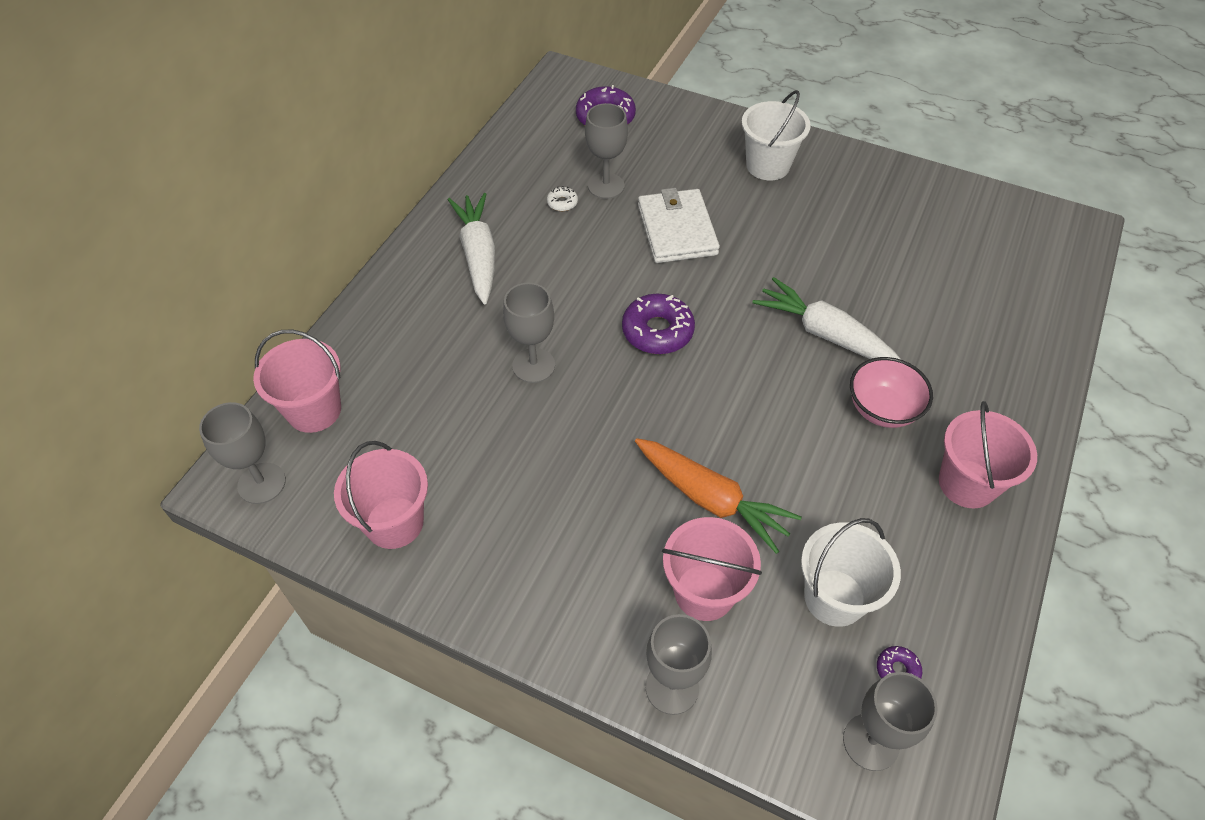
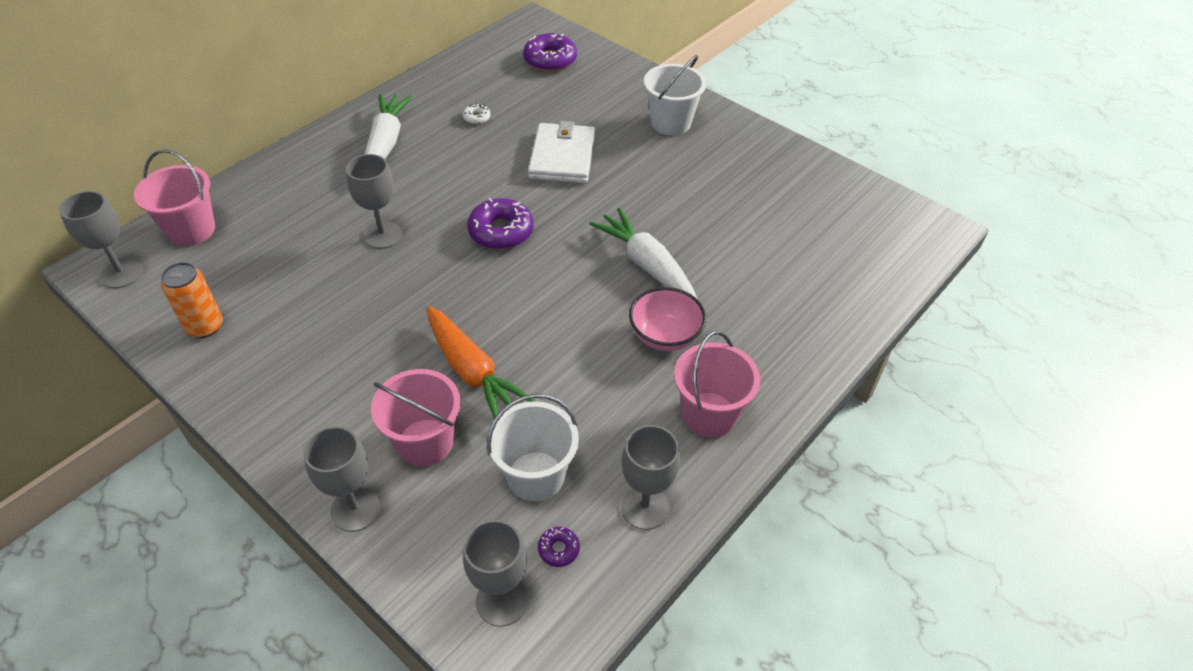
camera: 15 degrees right, 5 degrees down
(394, 522) = (205, 326): pink bucket -> orange can
(606, 186) = (521, 112): grey goblet -> grey goblet (645, 507)

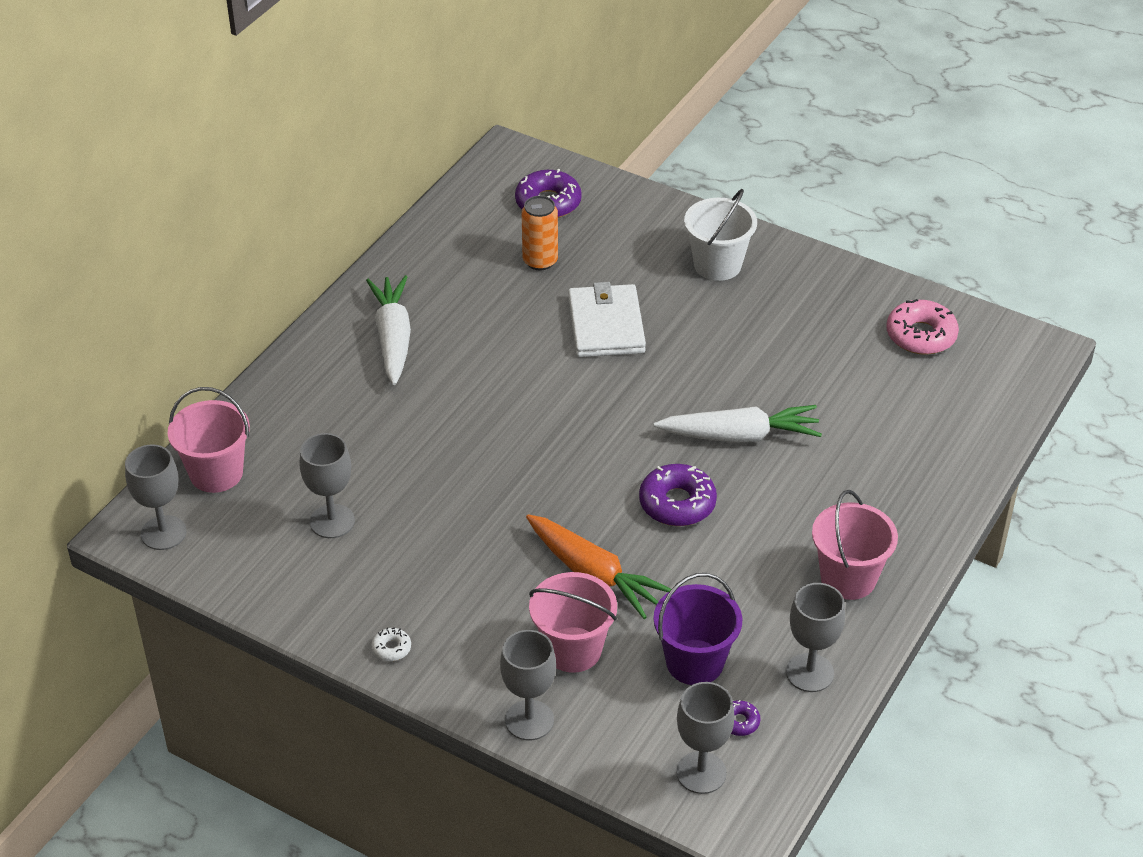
camera: 10 degrees left, 5 degrees down
(205, 326) = (288, 574): orange can -> orange can (540, 261)
(382, 235) = (437, 447): grey goblet -> grey goblet (332, 521)
(477, 118) = (488, 291): white donut -> white donut (391, 648)
(501, 231) = (568, 423): purple donut -> purple donut (677, 503)
(535, 476) = (694, 662): white bucket -> purple bucket
(647, 265) = (740, 436): white carrot -> white carrot turned 135 degrees clockwise
(665, 336) = (781, 508): pink bowl -> none
(830, 202) = (921, 335): none -> pink donut

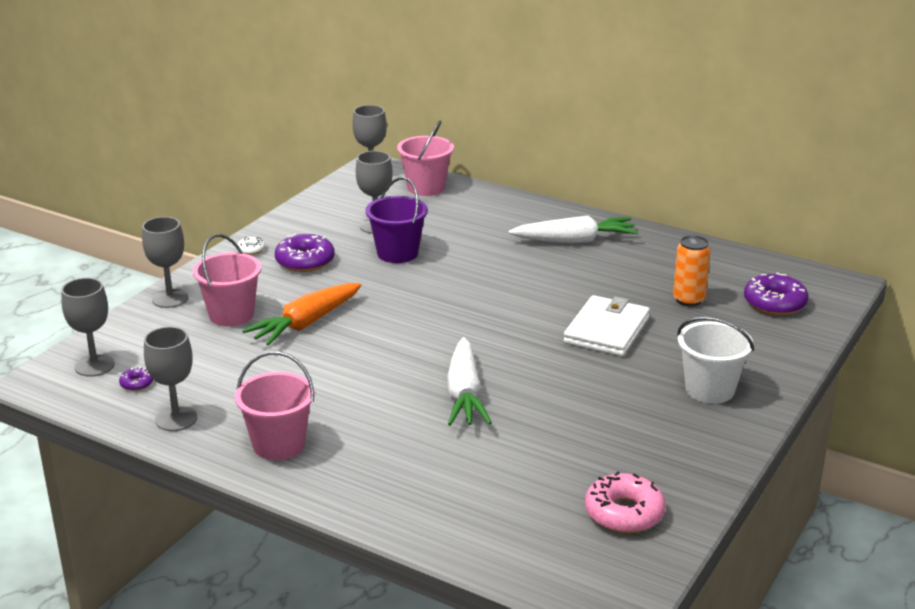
camera: 90 degrees right, 15 degrees down
(606, 325) = (607, 330): white wallet -> white wallet turned 60 degrees counterclockwise
(677, 503) = (381, 361): purple donut -> purple donut (305, 261)
(694, 662) = (204, 365): purple bucket -> purple bucket (397, 253)

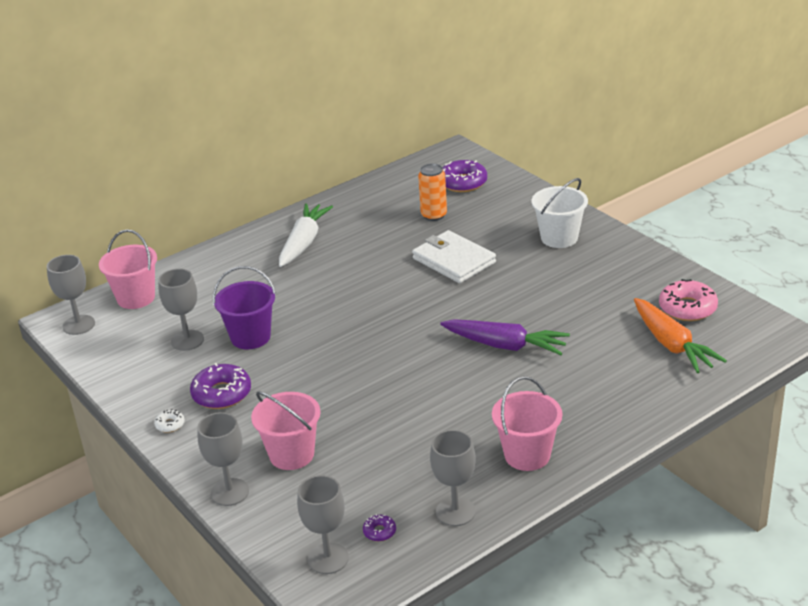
camera: 65 degrees left, 5 degrees up
(305, 323) = (339, 411): orange carrot -> orange carrot (672, 345)
(464, 394) = (505, 346): white carrot -> purple carrot

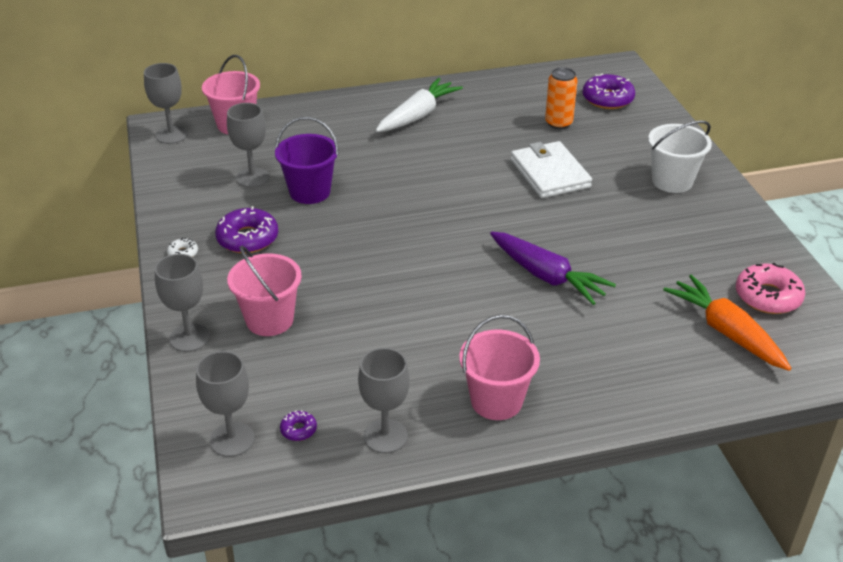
camera: 20 degrees right, 5 degrees up
(672, 345) = (726, 332): orange carrot -> orange carrot turned 150 degrees clockwise

